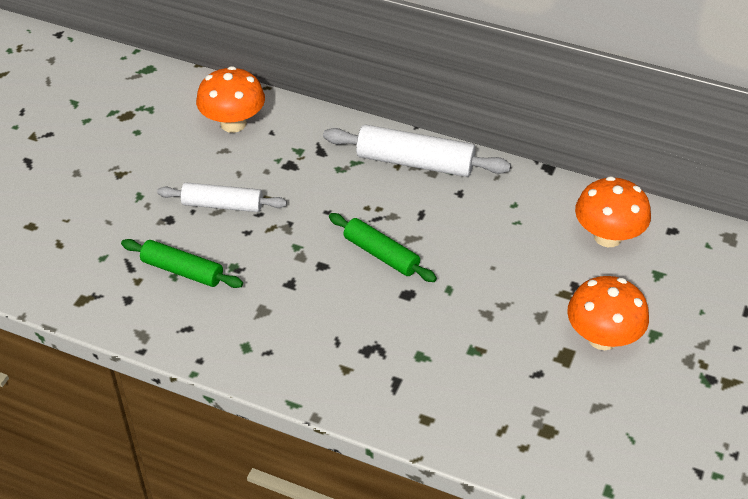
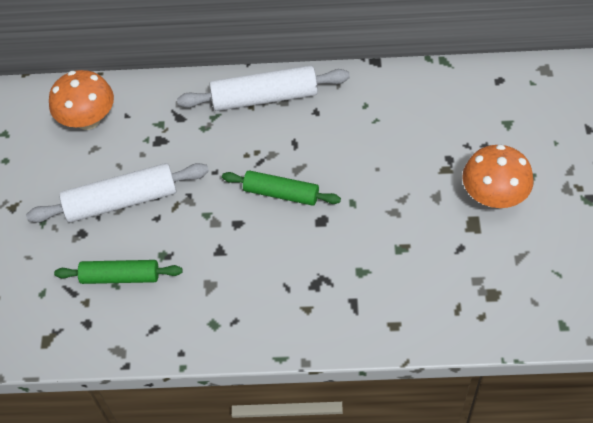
camera: 20 degrees left, 10 degrees up
(222, 205) = (121, 201): white rolling pin -> white rolling pin, size x1.51
(607, 236) = (453, 105): orange mushroom -> none

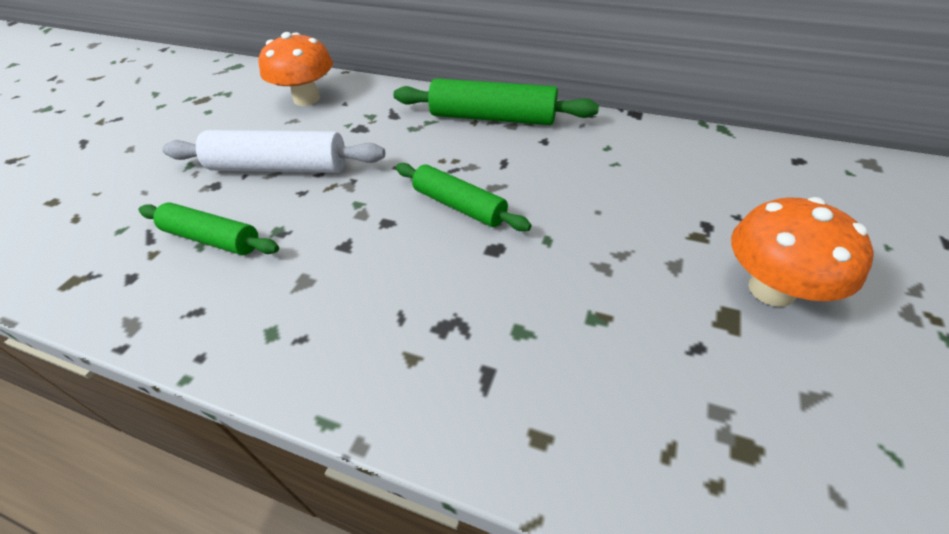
camera: 20 degrees right, 10 degrees down
(264, 97) = (492, 118): white rolling pin -> green rolling pin

